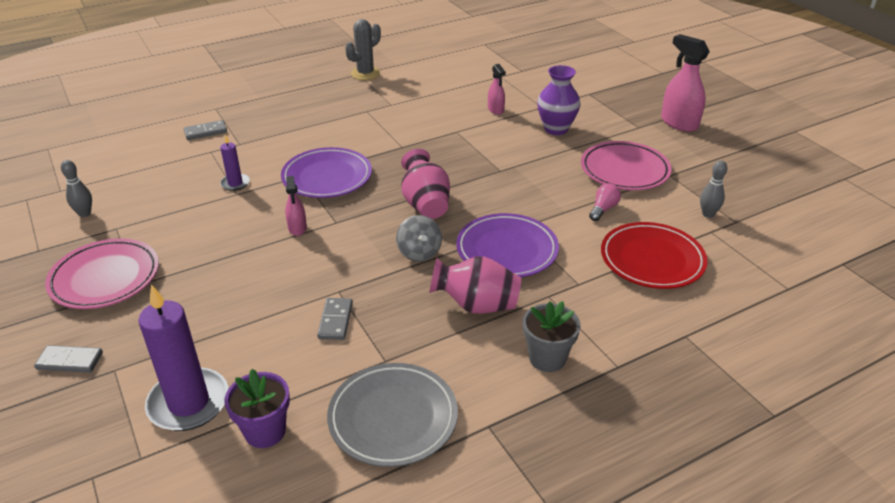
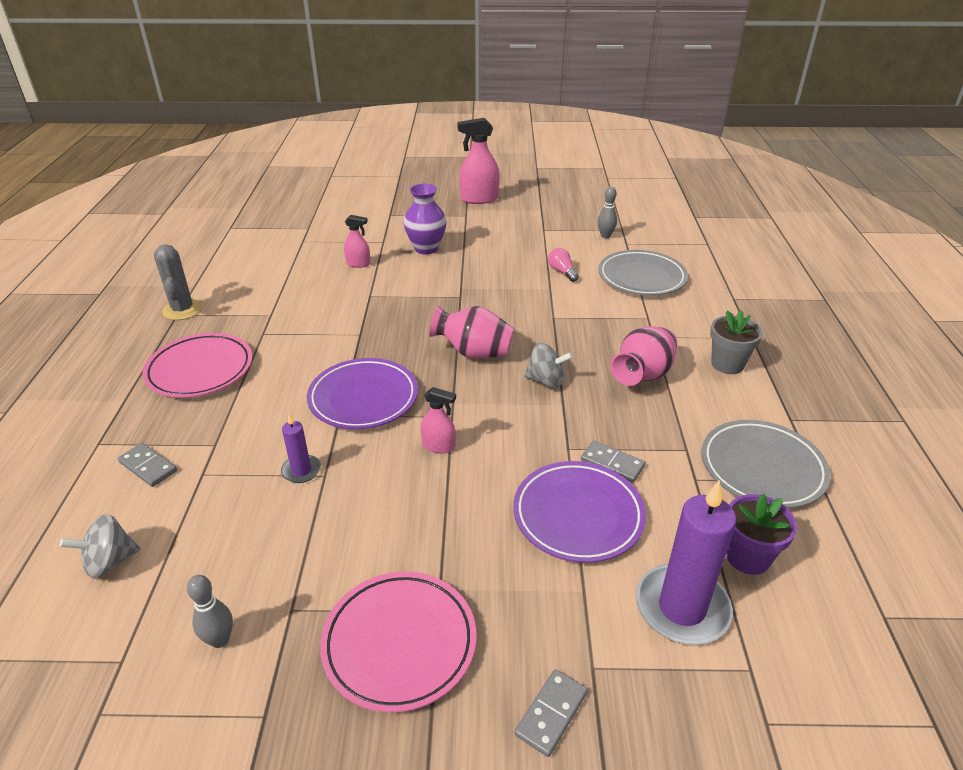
camera: 60 degrees left, 0 degrees up
(126, 155) = (110, 562): none -> grey spinning top
(205, 132) = (148, 467): grey domino -> grey domino turned 60 degrees counterclockwise
(507, 250) = (579, 334): purple plate -> purple plate (578, 515)
(624, 170) = (519, 244): pink plate -> pink plate (200, 370)
(652, 260) = (641, 277): red plate -> grey plate

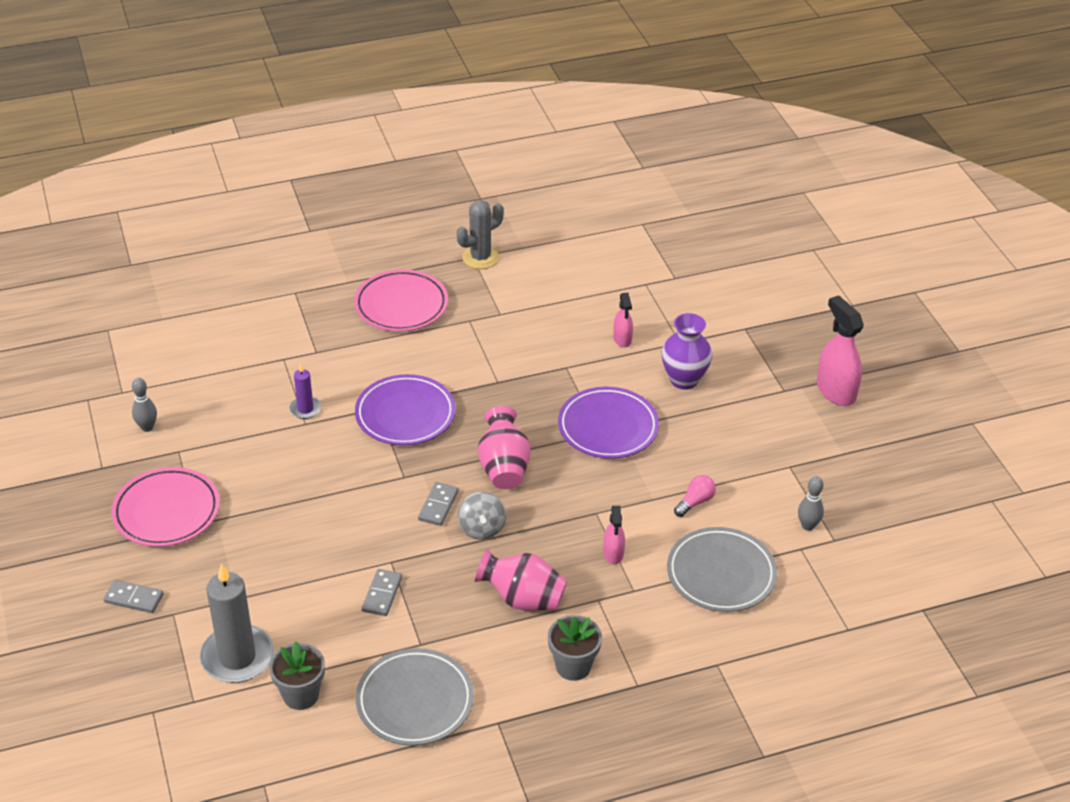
camera: 70 degrees right, 5 degrees up
(110, 562) = (191, 352): grey spinning top -> none
(148, 467) = (280, 328): grey domino -> grey domino (438, 505)
(439, 446) = (362, 479): pink spray bottle -> pink spray bottle (613, 553)
(578, 515) = (312, 582): purple plate -> purple plate (608, 427)
(682, 608) = (237, 657): purple candle -> grey candle
(748, 557) = (301, 695): purple flower pot -> grey flower pot

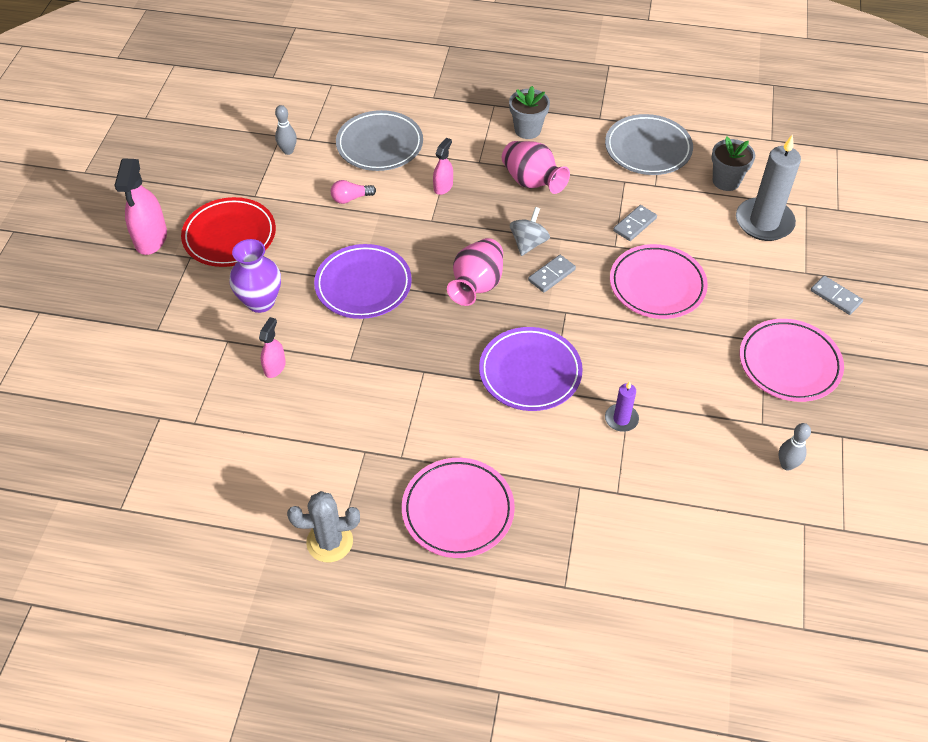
camera: 150 degrees left, 10 degrees up
(327, 537) = (657, 285): none -> pink plate
(770, 421) = (229, 236): none -> red plate

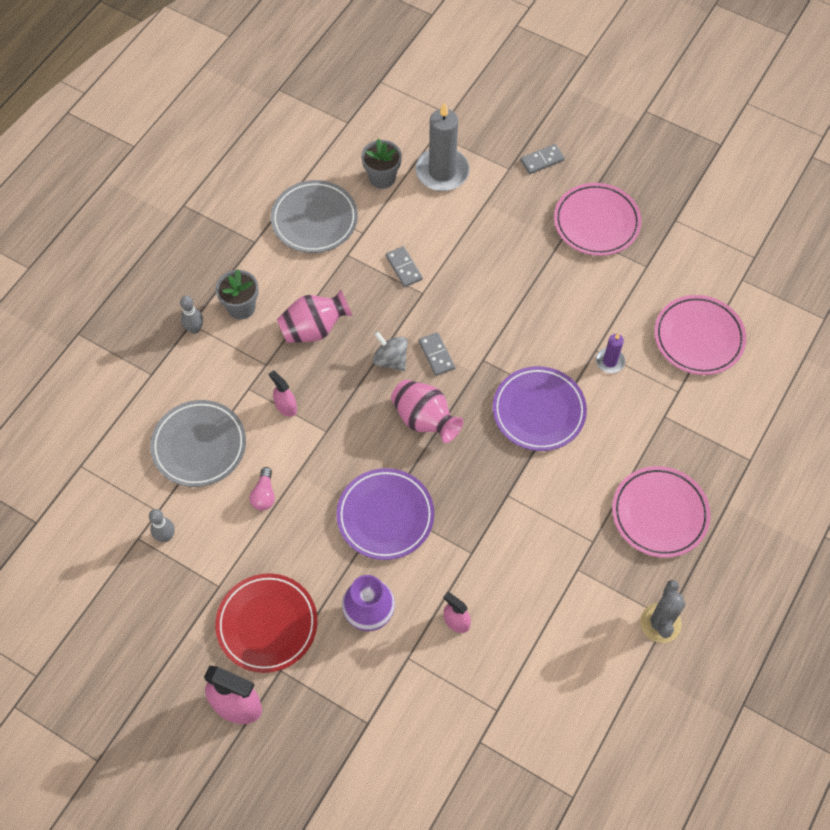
camera: 70 degrees left, 10 degrees up
(657, 285) = (480, 279): pink plate -> pink plate (698, 338)
(787, 465) = (689, 267): grey bowling pin -> grey bowling pin (194, 329)

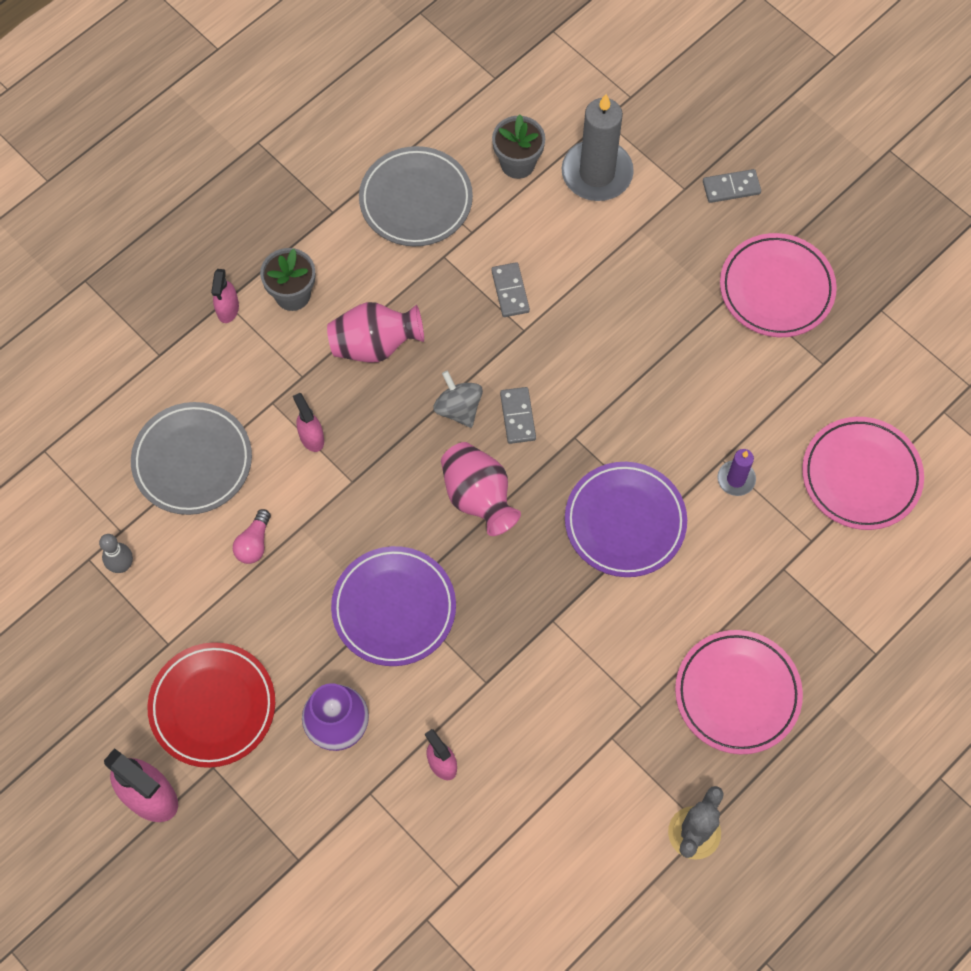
camera: 15 degrees right, 5 degrees up
(194, 329) = (228, 309): grey bowling pin -> pink spray bottle

